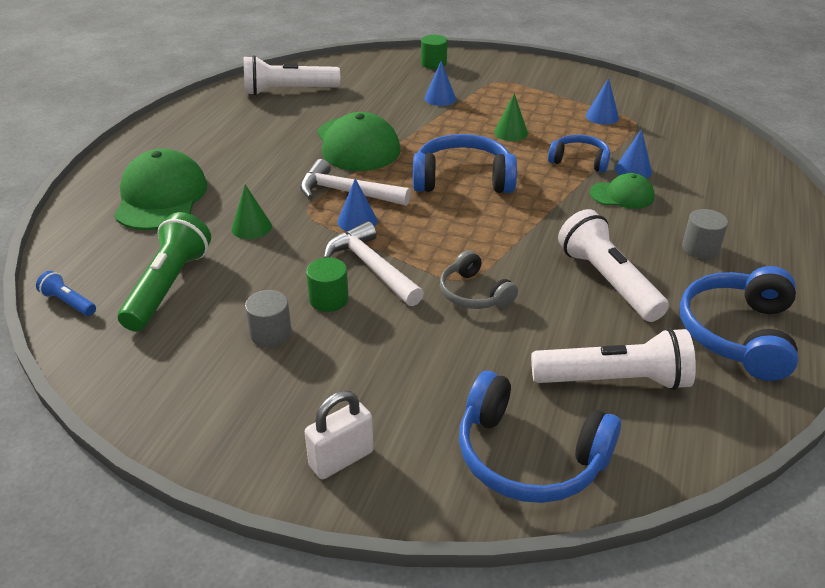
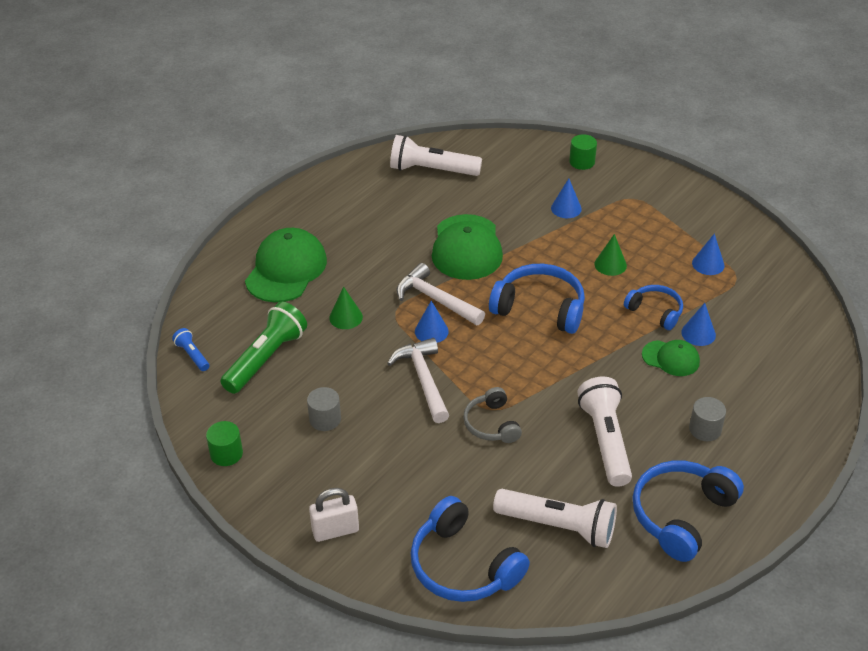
camera: 20 degrees right, 5 degrees up
(329, 299) = (378, 400): green cylinder -> green cylinder (226, 454)

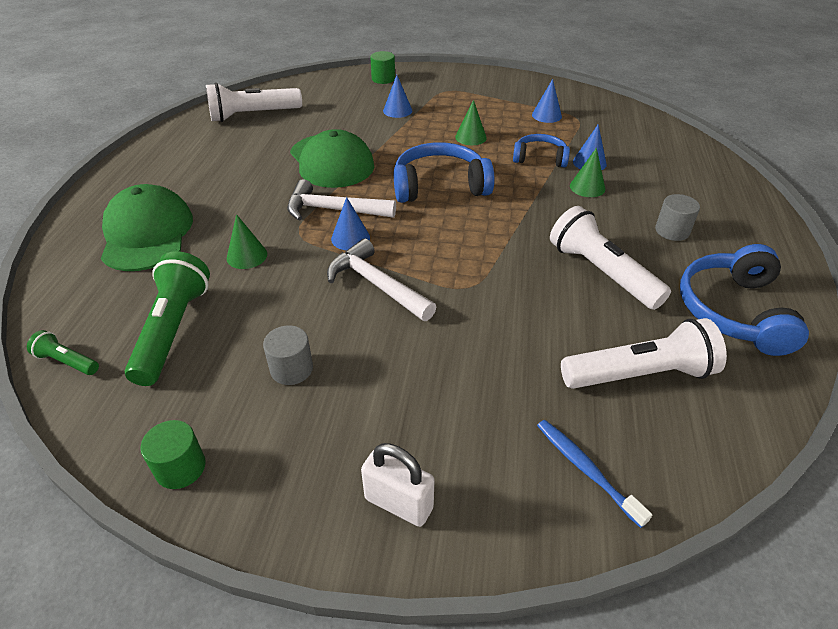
camera: 30 degrees left, 0 degrees up
(192, 355) = (67, 361): blue flashlight -> green flashlight
(335, 530) = (398, 503): white padlock -> white padlock turned 75 degrees clockwise
(463, 565) = (586, 470): blue headphones -> blue toothbrush
(491, 424) = (482, 300): grey headphones -> none
(671, 358) = (587, 187): green cap -> green cone

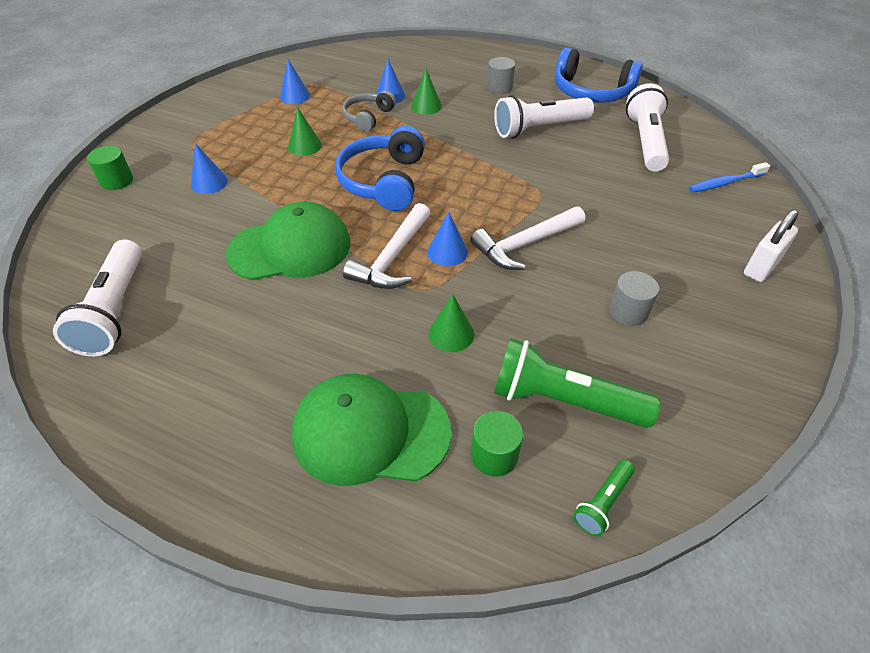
camera: 75 degrees left, 5 degrees up
(180, 467) = (742, 392): green cylinder -> green cylinder (494, 455)
(540, 158) = (368, 117): blue headphones -> grey headphones

